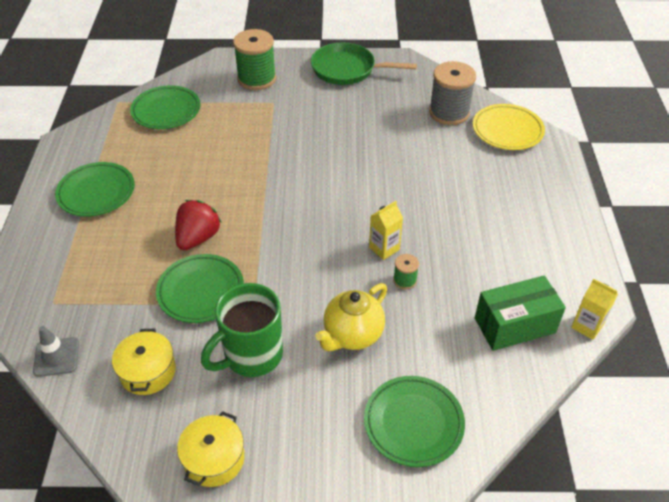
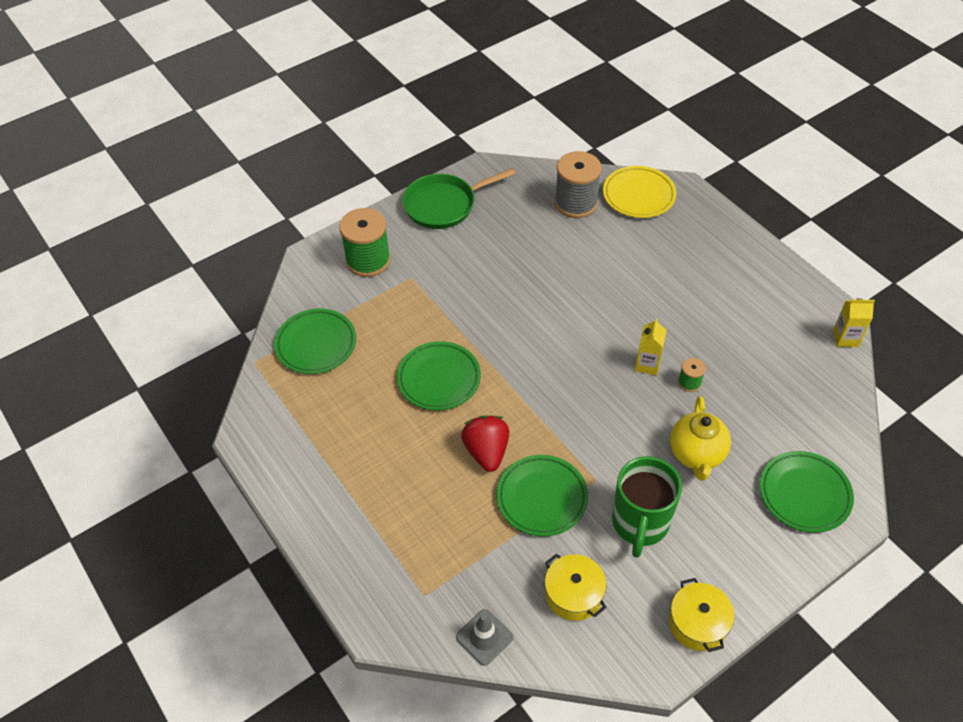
camera: 35 degrees left, 5 degrees up
(96, 193) = (343, 468): green plate -> green plate (439, 379)
(514, 325) = (799, 369): green box -> none

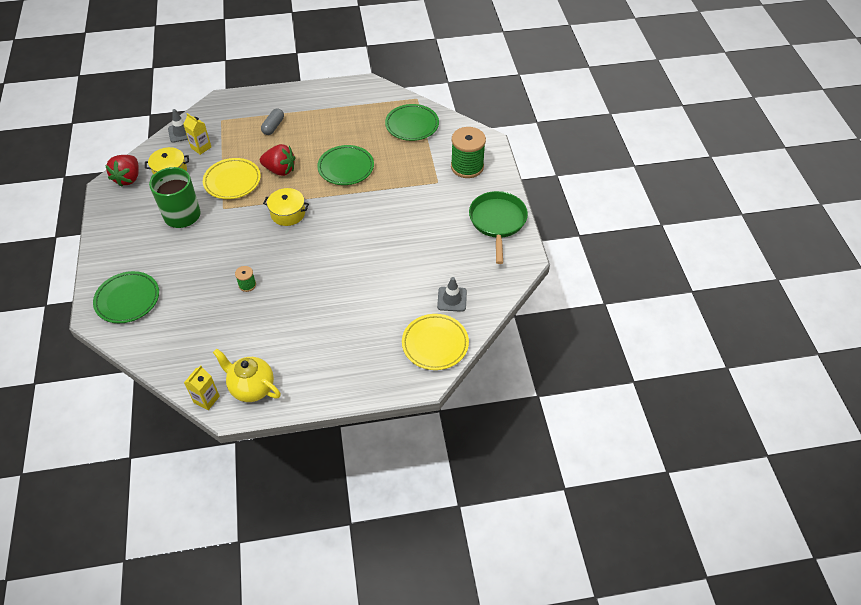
camera: 115 degrees right, 0 degrees up
(402, 510) = (273, 126): none -> grey capsule
(542, 498) = (232, 181): green plate -> yellow plate
(576, 203) = (452, 299): grey spool -> grey traffic cone
(623, 647) = (128, 178): none -> red strawberry
(647, 364) = (278, 270): yellow carton -> yellow carton (201, 147)
(696, 455) = (197, 261): yellow teapot -> yellow teapot (252, 388)
(697, 623) = (110, 212): yellow pot -> yellow pot (288, 213)

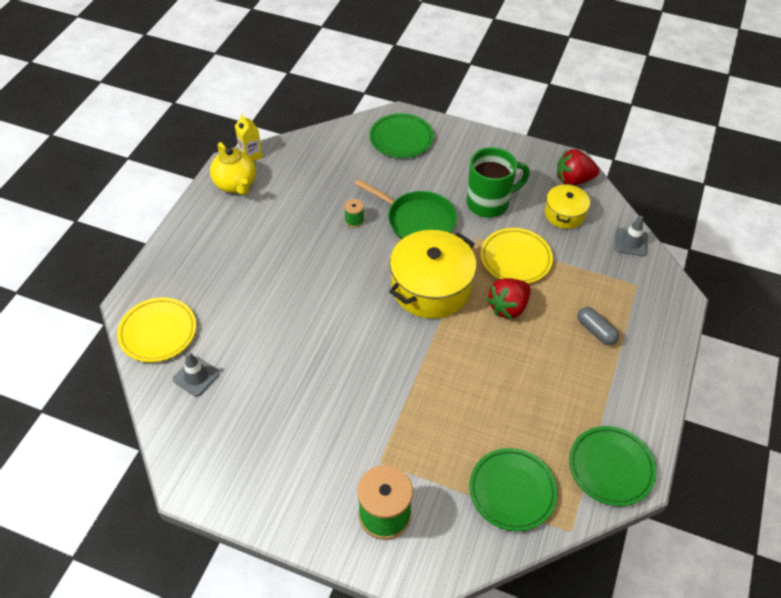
camera: 120 degrees right, 0 degrees up
(128, 178) = (573, 180): red strawberry -> red strawberry turned 45 degrees counterclockwise
(201, 147) = (592, 251): yellow carton -> none
(252, 388) = (236, 185): yellow teapot -> yellow teapot turned 90 degrees clockwise
(288, 213) = (431, 287): yellow pot -> yellow pot, size x1.82
(346, 168) = (471, 373): green plate -> green plate (610, 468)
(497, 222) = (264, 491): green pan -> green pan (417, 221)

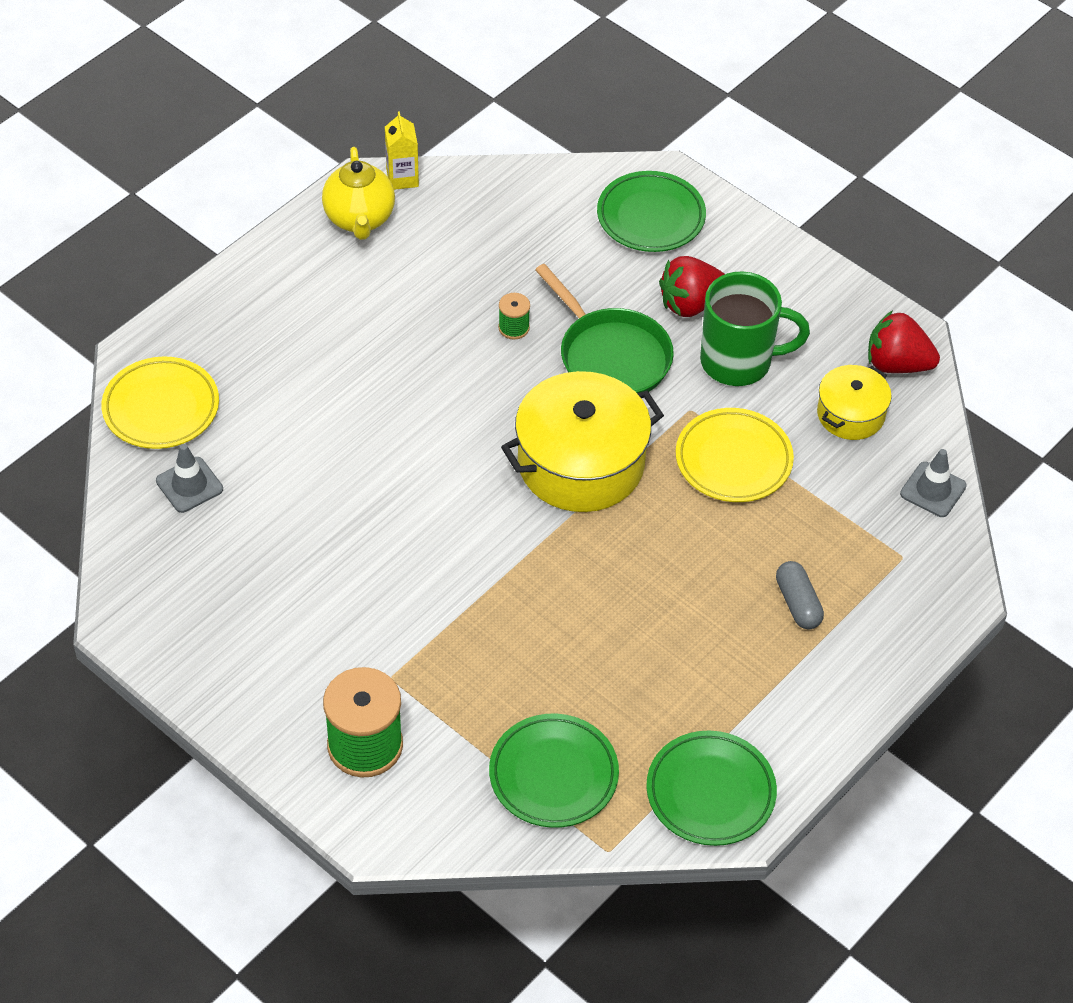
camera: 20 degrees right, 0 degrees up
(508, 307) = (682, 528): red strawberry -> red strawberry (690, 304)

